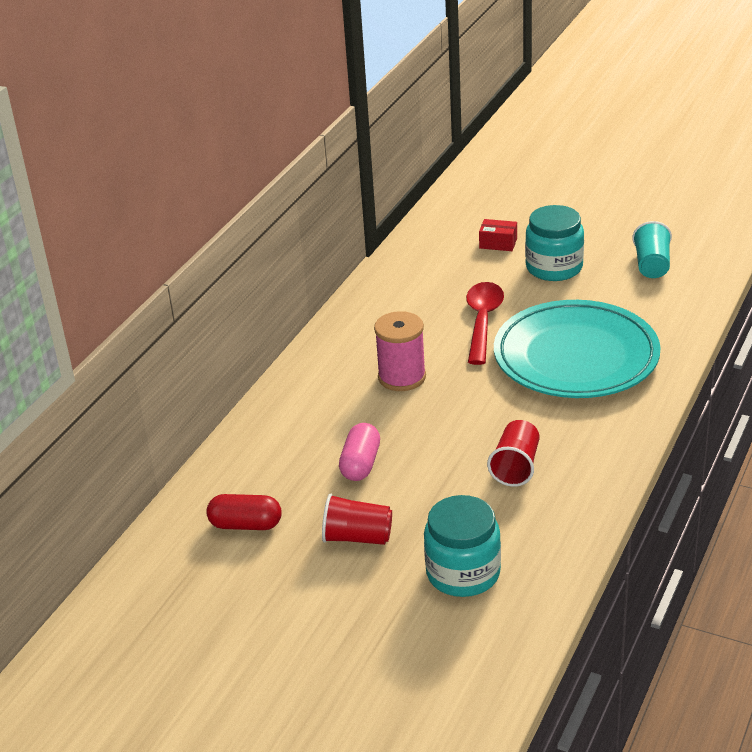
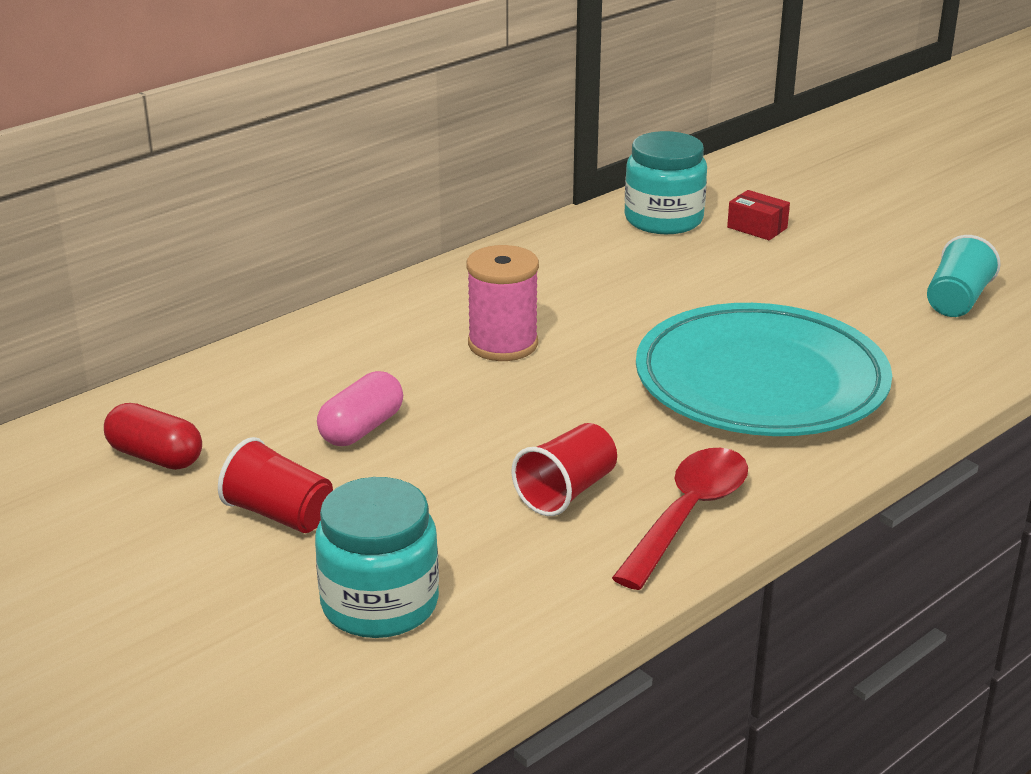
camera: 20 degrees right, 5 degrees down
(482, 321) = (664, 308): red spoon -> red spoon (688, 514)
(554, 267) = (812, 271): turquoise jar -> turquoise jar (663, 219)

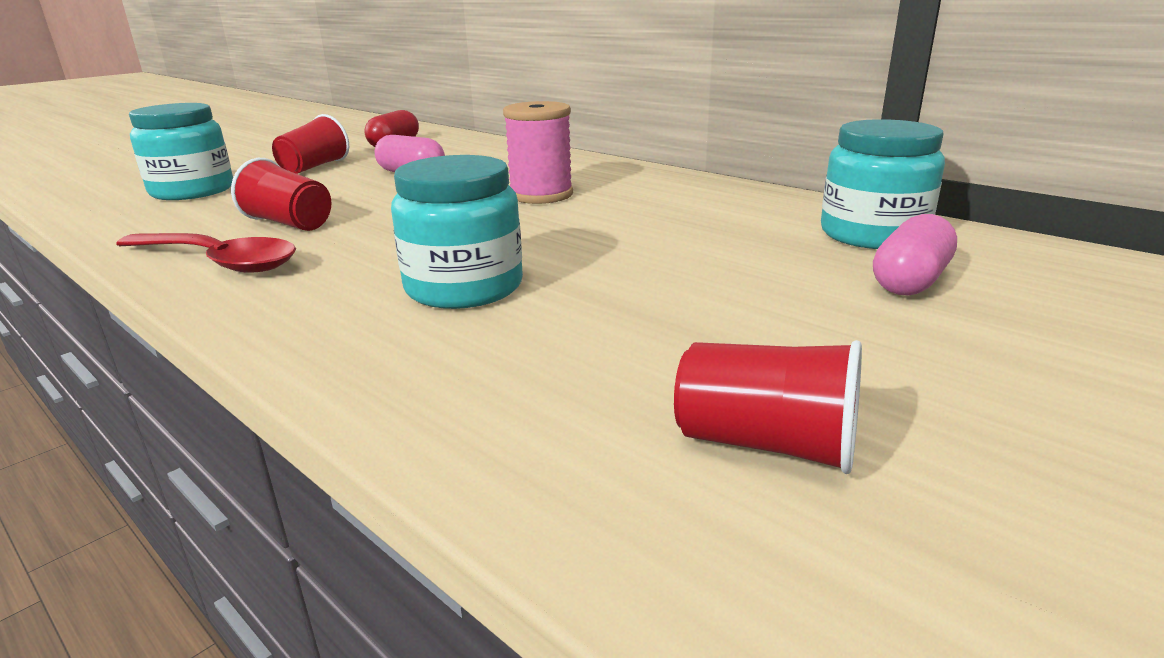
camera: 85 degrees right, 5 degrees down
(757, 228) = (910, 281): red box -> pink capsule
(761, 381) = (464, 287): turquoise plate -> turquoise jar
(956, 301) = (766, 444): turquoise cup -> red cup

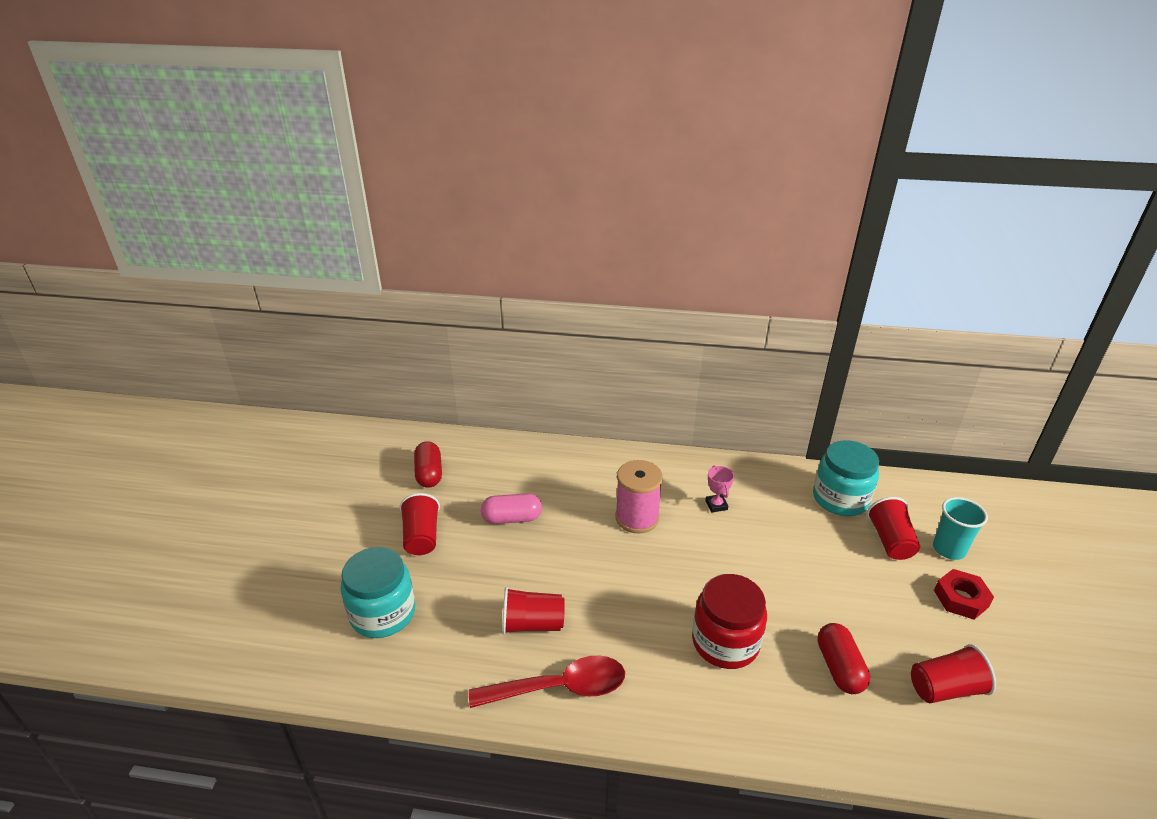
camera: 35 degrees left, 10 degrees up
(464, 287) = (725, 642): turquoise jar -> red jar
(589, 355) = (839, 668): none -> red capsule
(660, 205) = (716, 505): none -> pink trophy
(910, 281) = (890, 541): pink capsule -> red cup
(983, 365) = (961, 598): none -> red nut
(1036, 314) = (948, 549): none -> turquoise cup

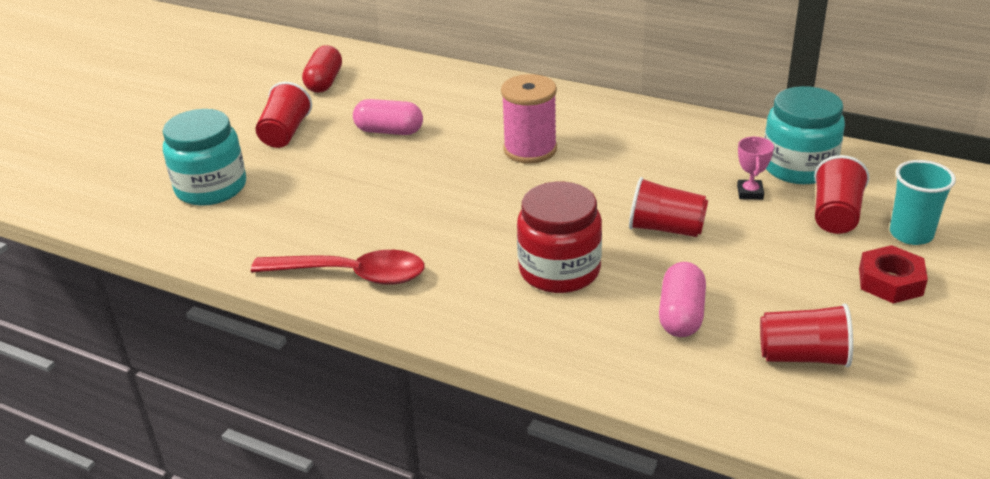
camera: 20 degrees right, 0 degrees up
(532, 624) = (356, 220): red cup -> red cup (666, 229)
(716, 505) = (633, 151): pink trophy -> pink trophy (750, 193)
(839, 668) = (681, 315): red capsule -> pink capsule

